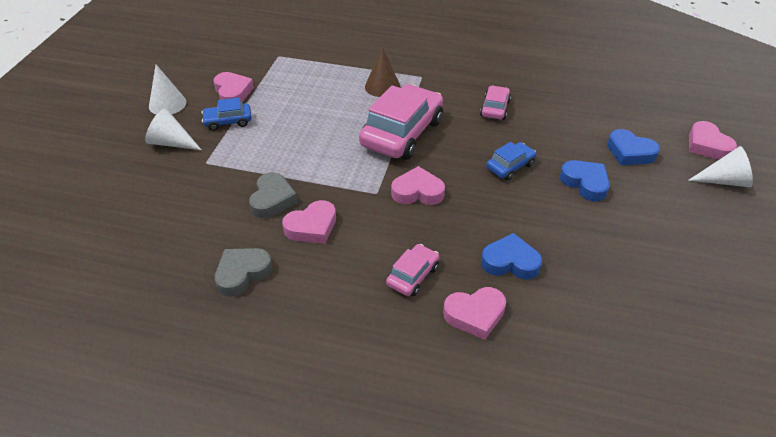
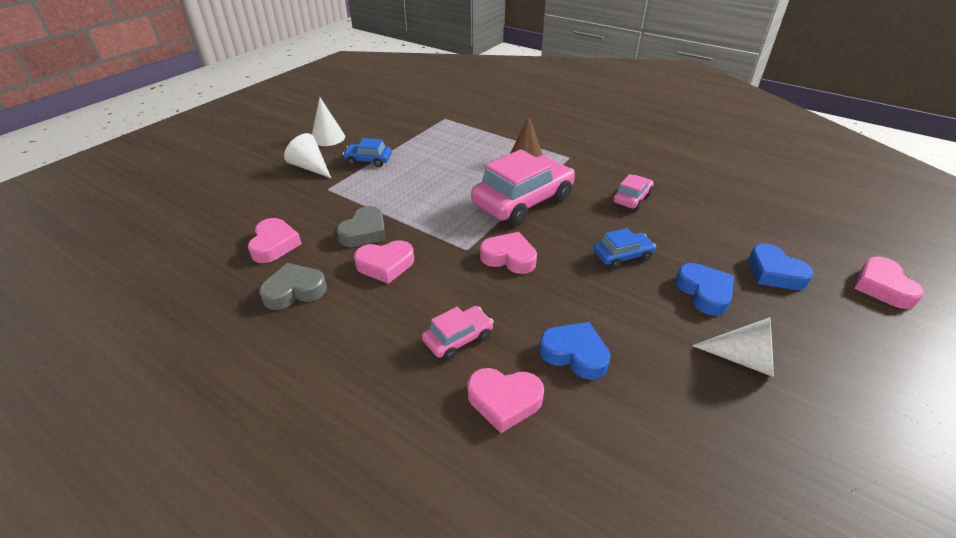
camera: 20 degrees right, 5 degrees down
(233, 92) = (387, 139): pink heart -> pink heart (274, 245)
(724, 181) = (894, 332): white cone -> white cone (743, 359)

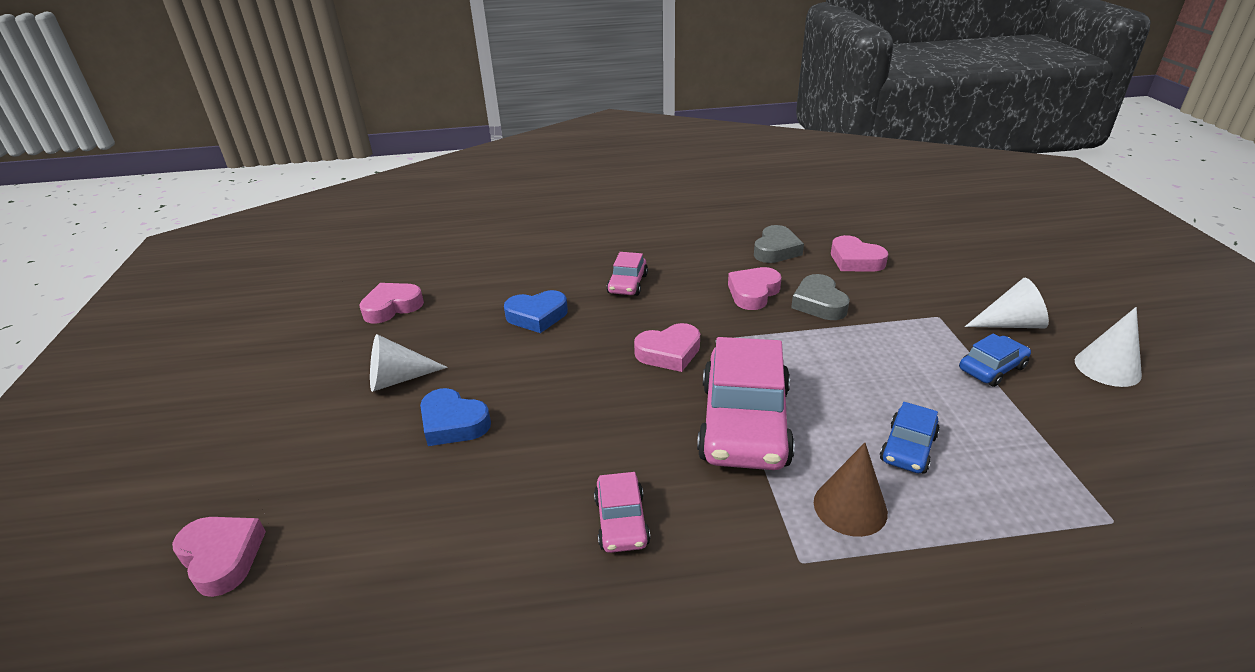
camera: 140 degrees right, 5 degrees down
(504, 401) = (559, 274): pink heart -> pink heart (392, 307)
(622, 256) = (564, 418): blue car -> blue car (908, 448)
(774, 273) = (374, 497): blue heart -> none

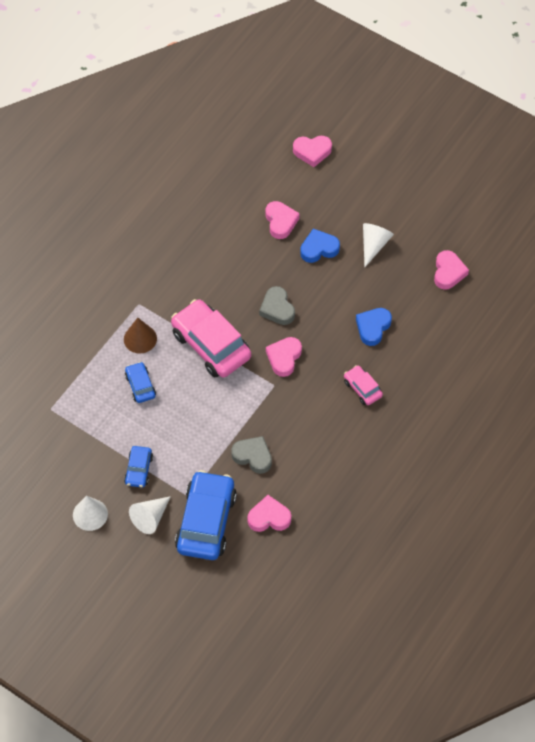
camera: 130 degrees right, 25 degrees up
(621, 521) = (208, 268): pink car -> none
(753, 293) = (293, 437): pink heart -> pink heart (280, 222)
(776, 250) = (321, 490): grey heart -> grey heart (277, 309)
(935, 289) = (206, 521): none -> blue car

